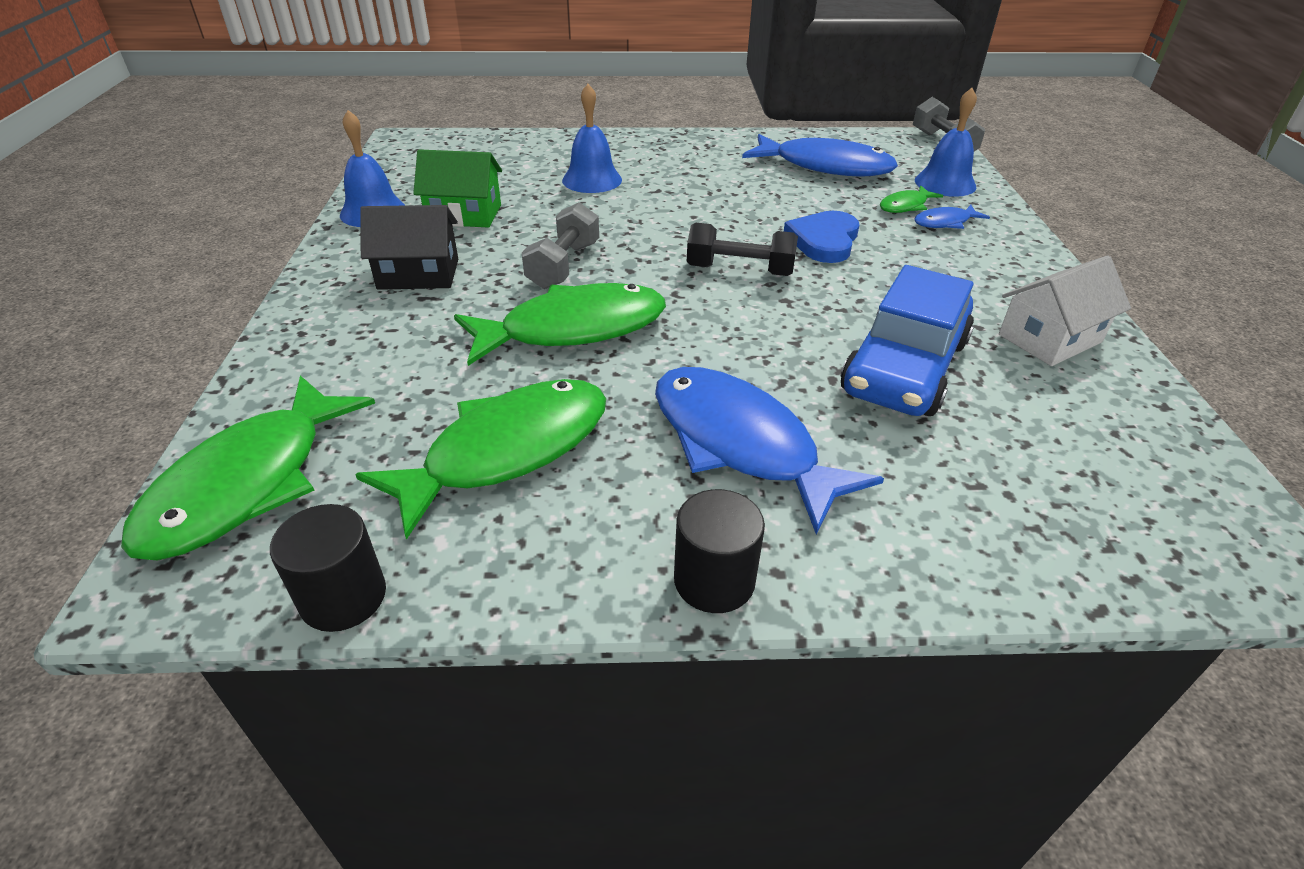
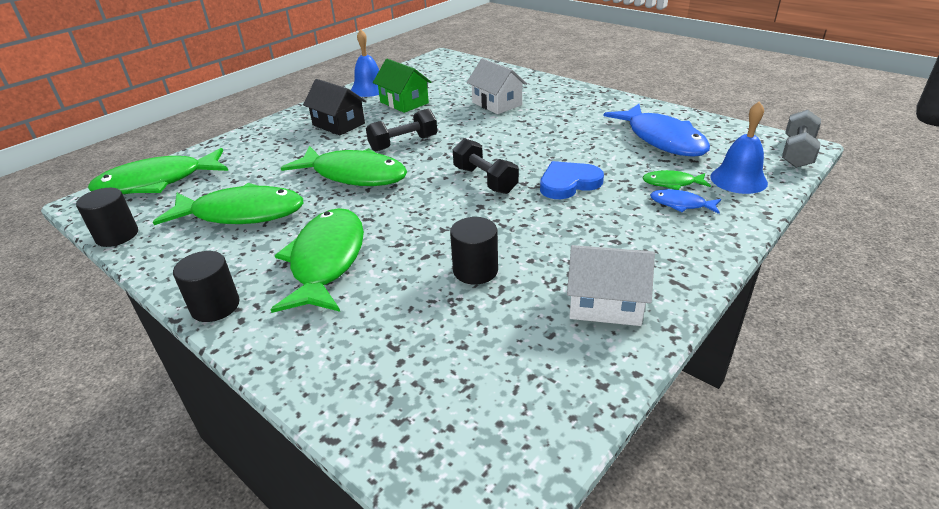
camera: 45 degrees right, 5 degrees down
(563, 265) = (403, 143): grey dumbbell -> black dumbbell
(592, 180) = (497, 104): blue bell -> white house
(740, 443) = (326, 260): blue fish -> green fish
(904, 367) = (475, 270): blue car -> black cylinder

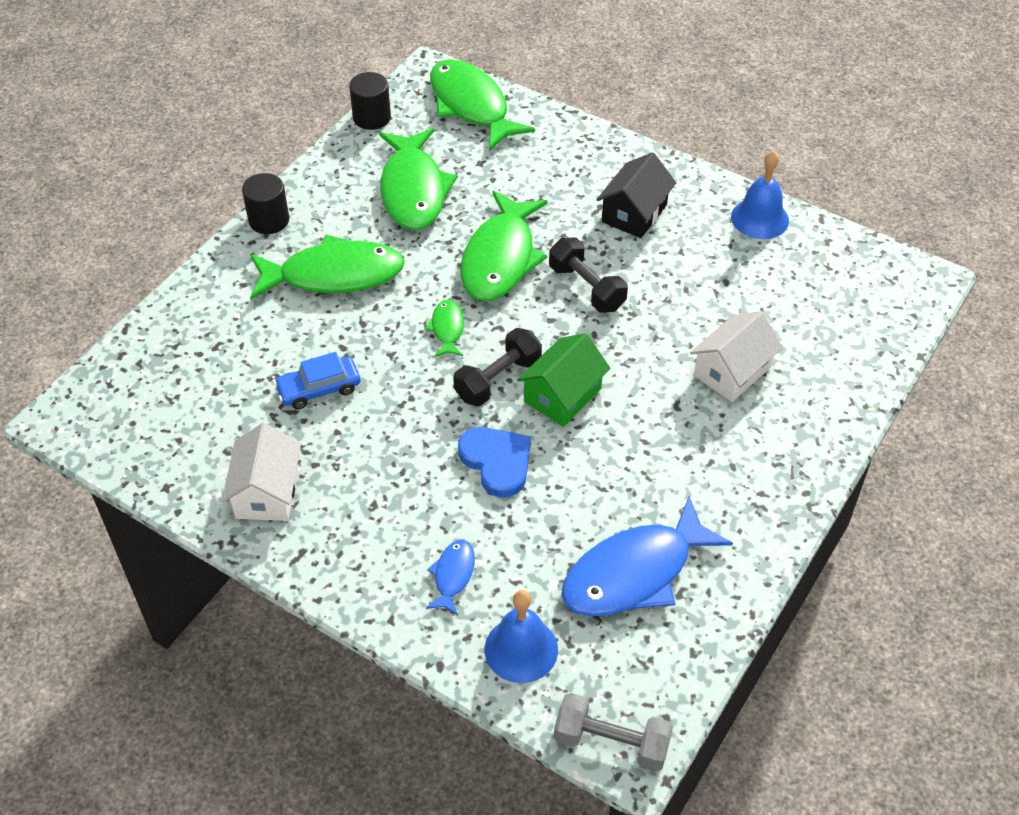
camera: 80 degrees right, 15 degrees up
(404, 102) = (717, 266): green house -> green house (562, 395)
(475, 270) = (319, 389): black cylinder -> blue car
(672, 183) = (505, 571): green fish -> green fish (447, 329)

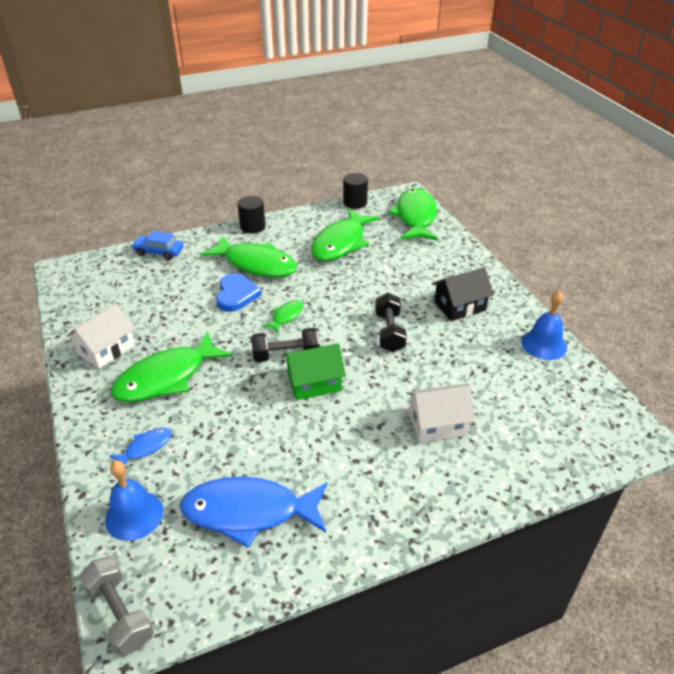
camera: 35 degrees right, 10 degrees down
(319, 389) = (188, 313): blue car -> blue car (159, 252)
(497, 462) = (238, 399): blue heart -> blue heart (236, 295)
(500, 258) = (354, 295): green fish -> green fish (166, 377)

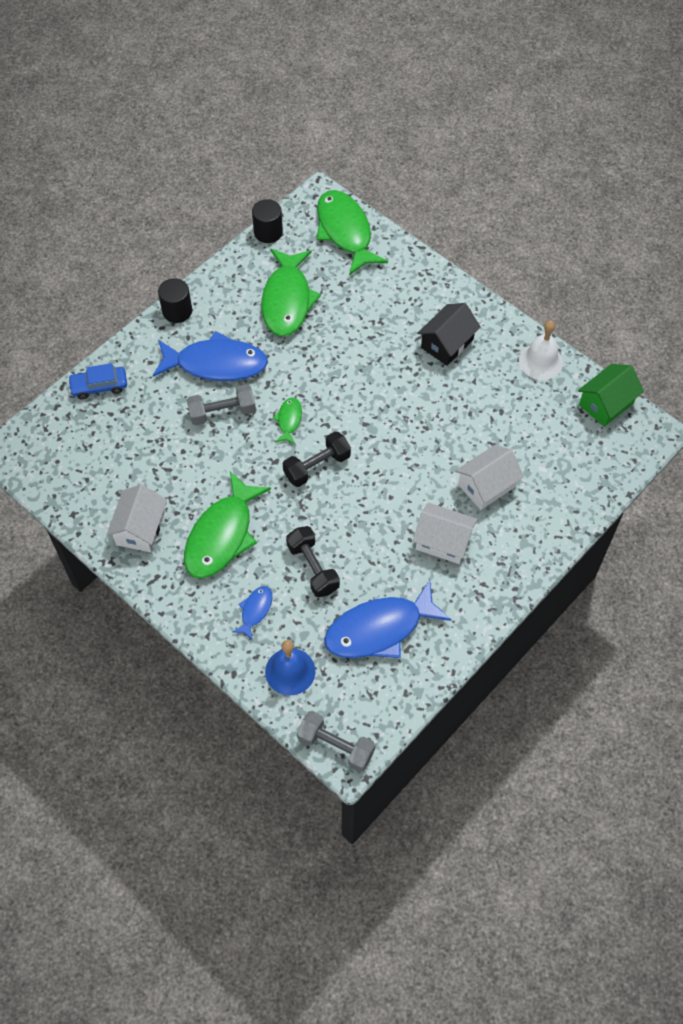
camera: 25 degrees left, 20 degrees up
(236, 295) = (222, 412): blue heart -> grey dumbbell
(256, 264) = (216, 364): green fish -> blue fish
(314, 383) = (360, 486): green house -> green house (606, 404)
(365, 456) = (443, 541): none -> white house
(389, 332) = (397, 401): black dumbbell -> black dumbbell (313, 568)
(544, 344) = (540, 361): blue bell -> white bell

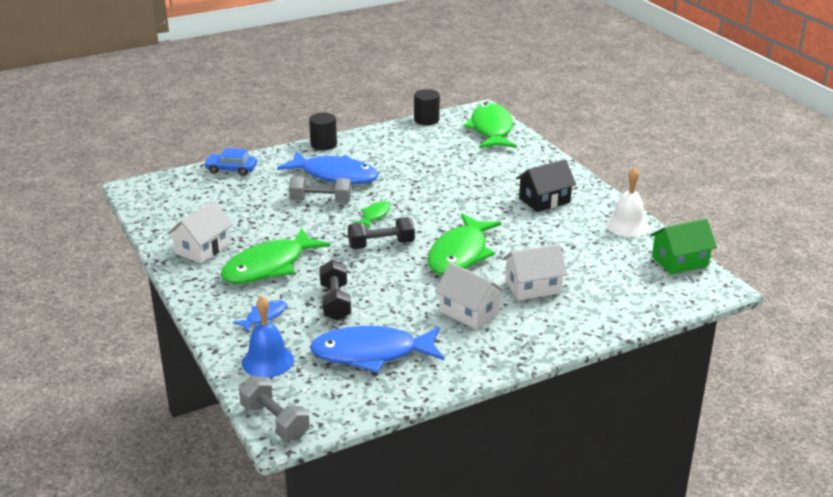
camera: 20 degrees right, 30 degrees down
(287, 300) = (418, 154): green fish -> green fish (460, 254)

